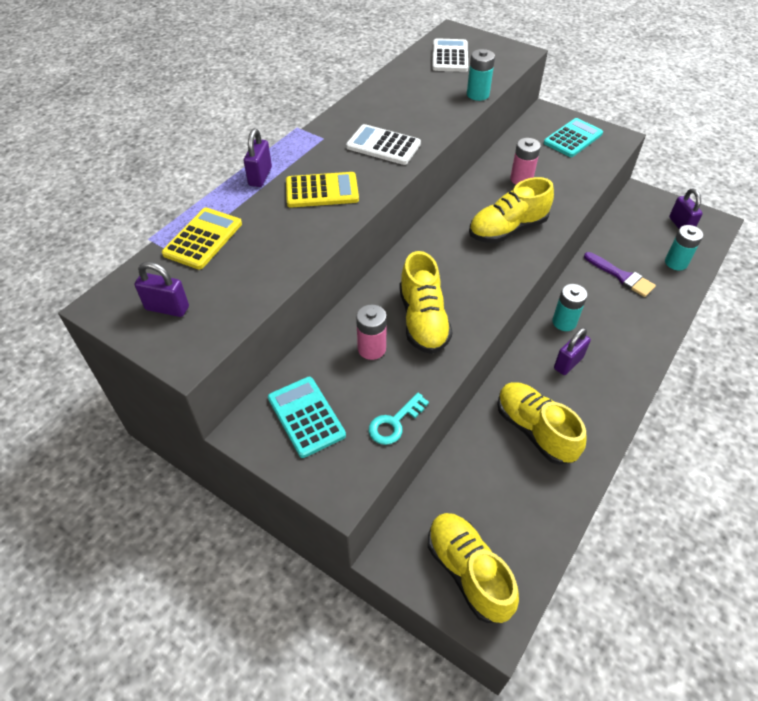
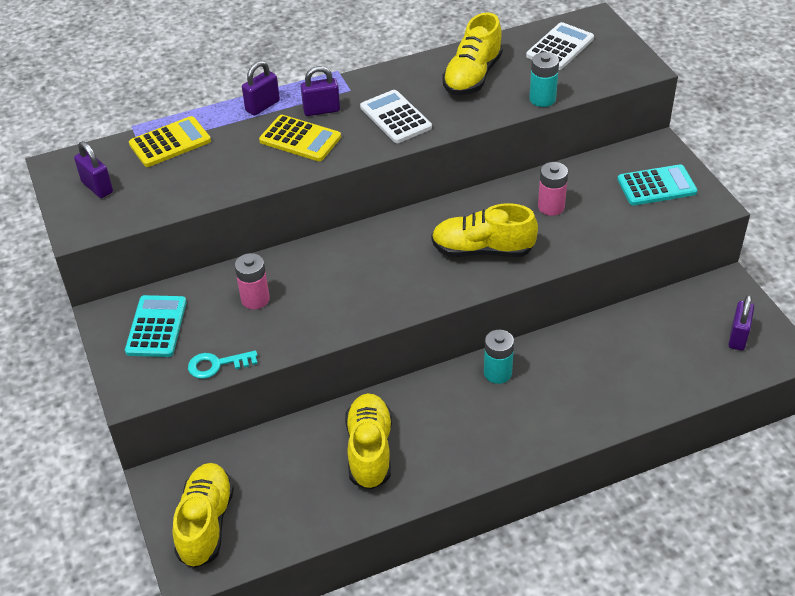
camera: 35 degrees right, 5 degrees down
(423, 320) = (320, 296): yellow shoe -> yellow shoe (472, 76)
(568, 363) = (461, 411): purple padlock -> purple padlock (321, 110)
(621, 276) = (607, 358): purple brush -> none
(676, 263) = (685, 372): turquoise battery -> none

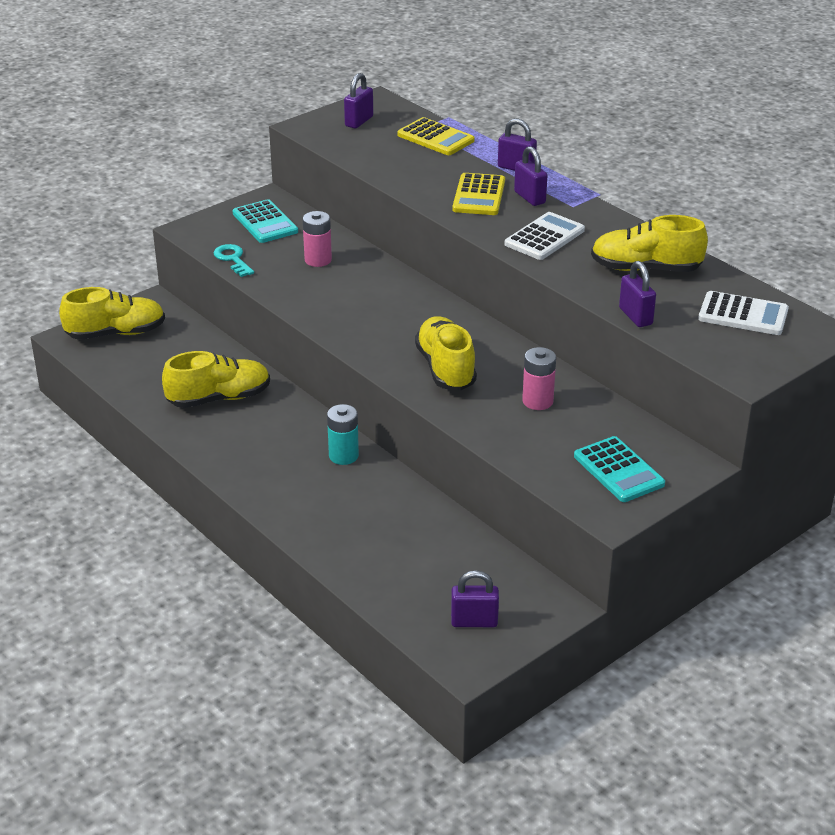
camera: 70 degrees right, 10 degrees down
(156, 327) = (265, 222): turquoise calculator -> turquoise calculator turned 75 degrees clockwise
(542, 99) = (635, 316): turquoise battery -> purple padlock

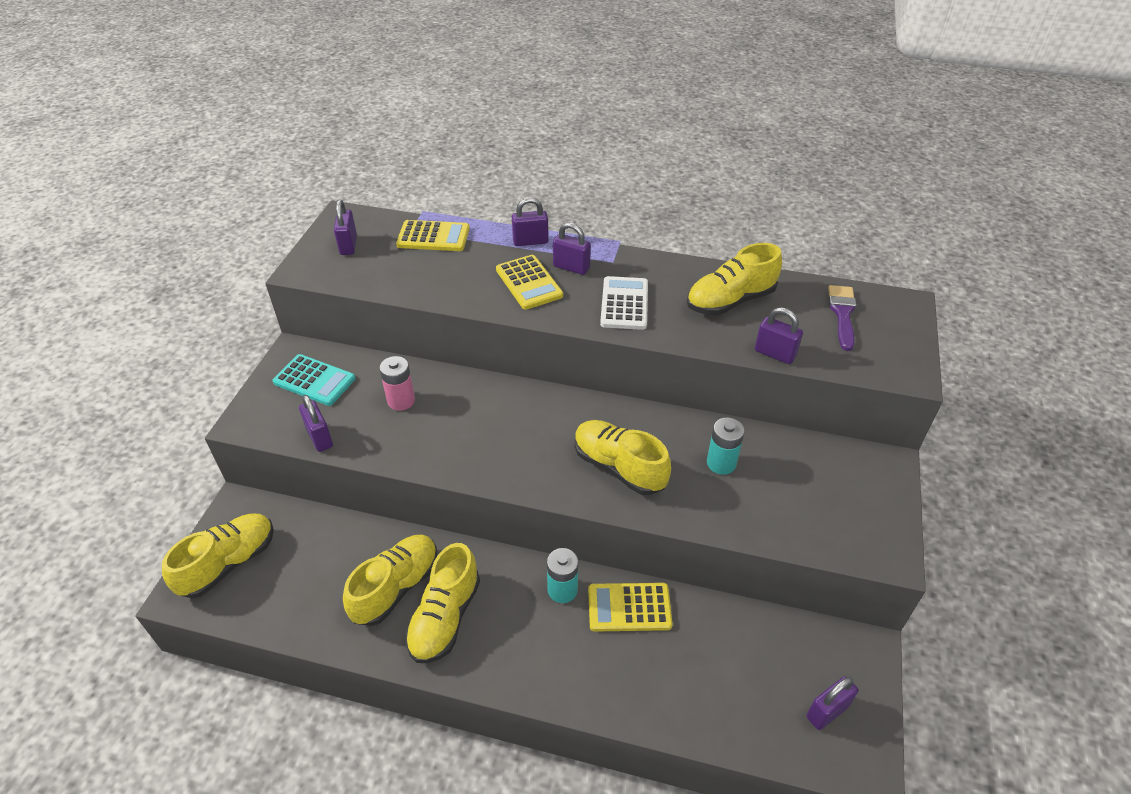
camera: 35 degrees left, 10 degrees up
(233, 259) = (320, 438): turquoise key -> purple padlock
(237, 431) = (445, 617): none -> yellow shoe
(385, 490) = (629, 607): none -> yellow calculator
(537, 401) = (721, 463): pink battery -> turquoise battery
(618, 470) = (847, 502): turquoise calculator -> none
(743, 315) = (842, 314): white calculator -> purple brush

